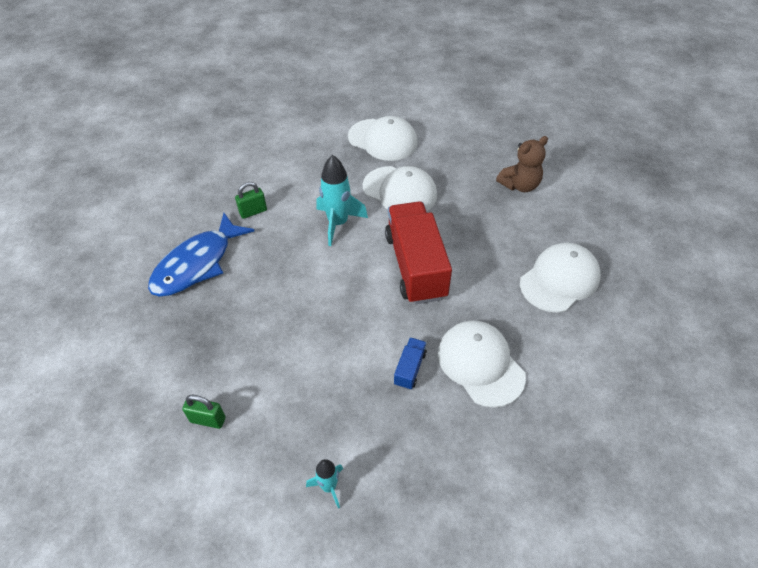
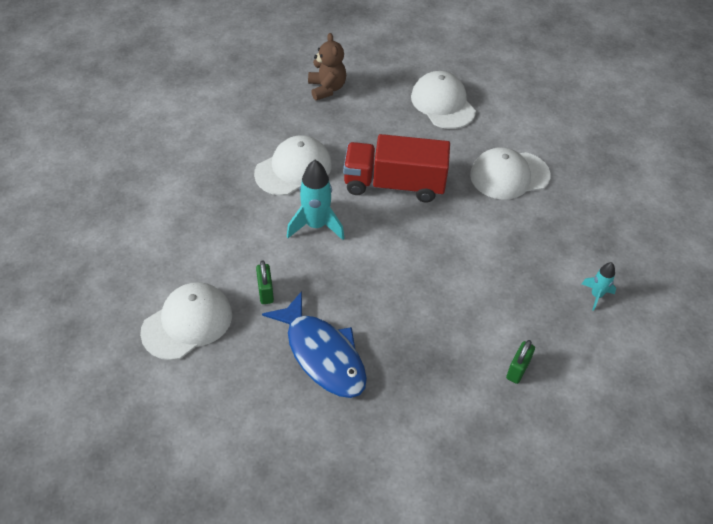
camera: 75 degrees left, 0 degrees up
(382, 140) = (210, 161): white cap -> white cap (187, 323)
(410, 368) = (502, 218): blue truck -> none

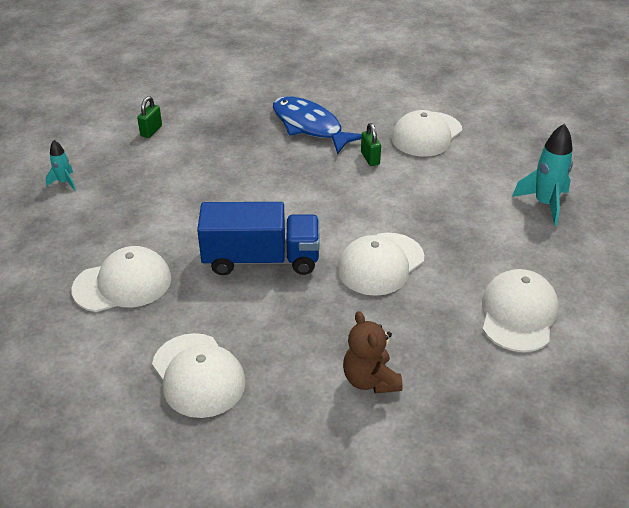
camera: 175 degrees right, 10 degrees down
(203, 118) = (518, 314): none -> white cap
(316, 225) = (339, 212): turquoise rocket -> turquoise rocket (545, 204)
(394, 184) = (261, 259): red truck -> blue truck

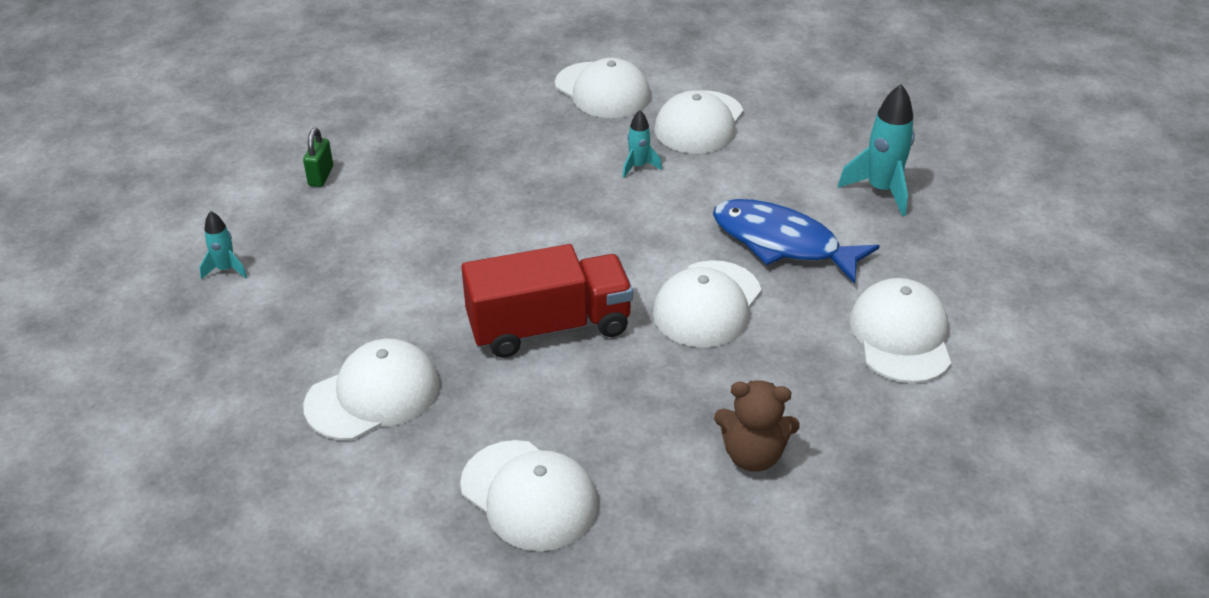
camera: 15 degrees left, 0 degrees up
(261, 259) = (549, 327): blue truck -> red truck
(310, 126) = (541, 135): blue fish -> blue fish (782, 243)
(366, 102) = (602, 91): none -> white cap
(370, 158) = (638, 166): green padlock -> turquoise rocket
(370, 380) = (753, 455): brown teddy bear -> brown teddy bear turned 45 degrees counterclockwise

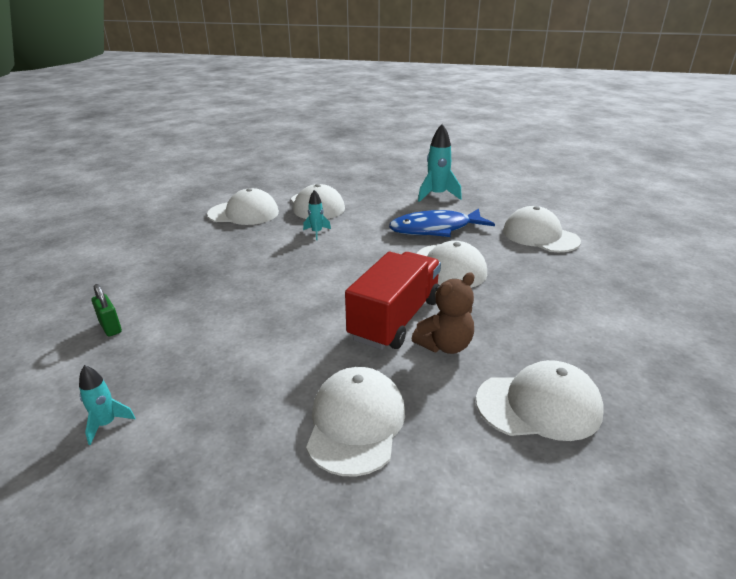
camera: 45 degrees left, 10 degrees down
(753, 455) = (584, 311): brown teddy bear -> brown teddy bear (445, 345)

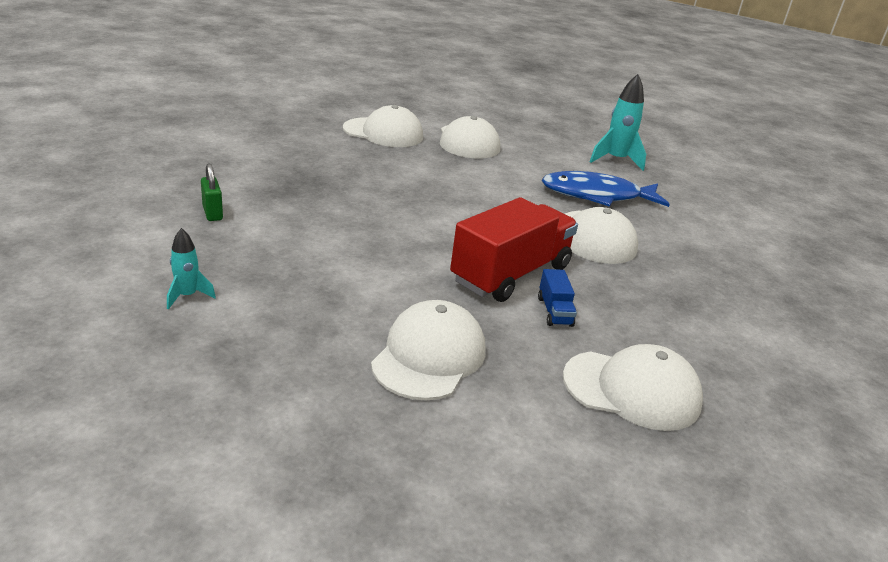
camera: 10 degrees right, 0 degrees up
(317, 232) = (458, 170): turquoise rocket -> none
(445, 345) = (554, 311): brown teddy bear -> blue truck
(540, 236) = (721, 230): white cap -> none

